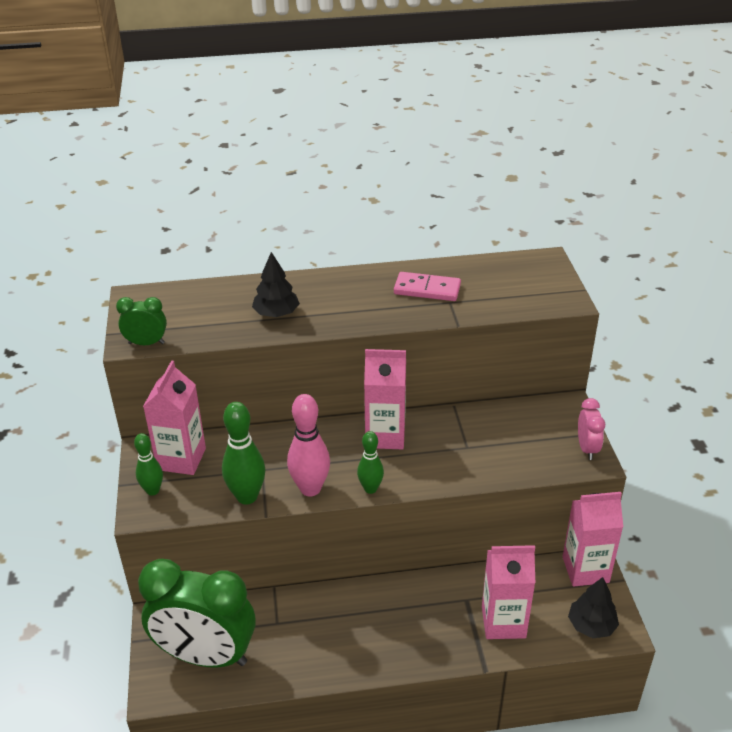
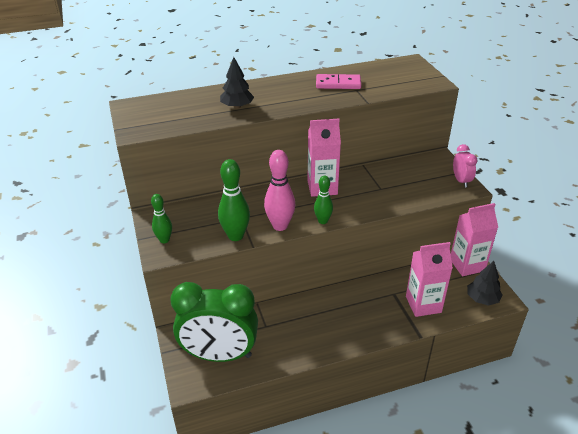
camera: 10 degrees left, 0 degrees up
(146, 343) = (147, 132): green clock -> none
(181, 459) = (180, 217): pink carton -> none

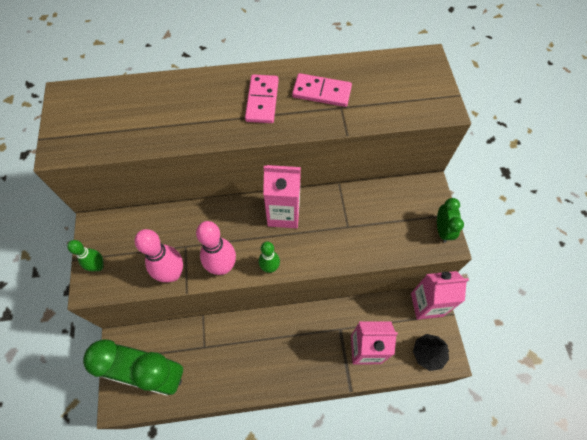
camera: 10 degrees right, 25 degrees up
(235, 236) = (172, 274): green bowling pin -> pink bowling pin
(237, 106) = (188, 118): black tree -> none
(293, 92) = (262, 100): none -> pink domino
(461, 181) = (442, 230): pink clock -> green clock

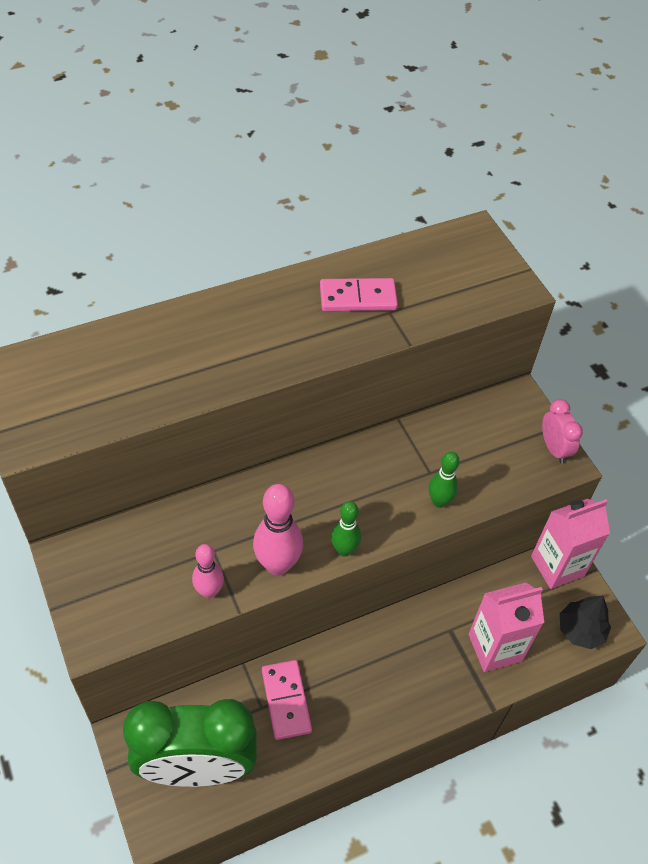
camera: 20 degrees left, 10 degrees down
(98, 266) = (95, 608): green bowling pin -> green bowling pin (439, 501)
(172, 274) = (209, 591): pink bowling pin -> pink bowling pin, size x0.62
(262, 100) = (284, 323): pink domino -> pink domino (286, 700)
(283, 214) = (337, 475): pink carton -> none
(442, 230) = (554, 448): green clock -> pink clock

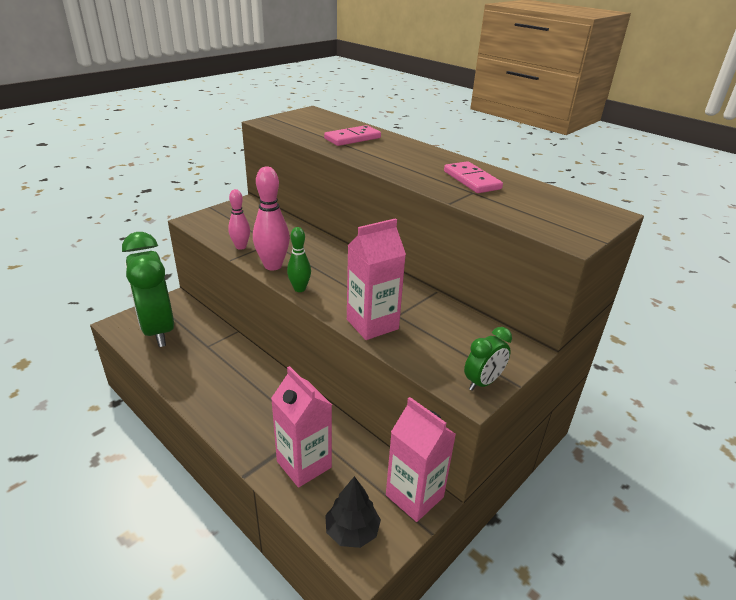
camera: 70 degrees right, 20 degrees down
(286, 700) = (215, 355): pink domino -> pink domino (352, 138)
(439, 501) = (372, 324): green bowling pin -> pink carton
(554, 448) = (483, 382): pink clock -> green clock

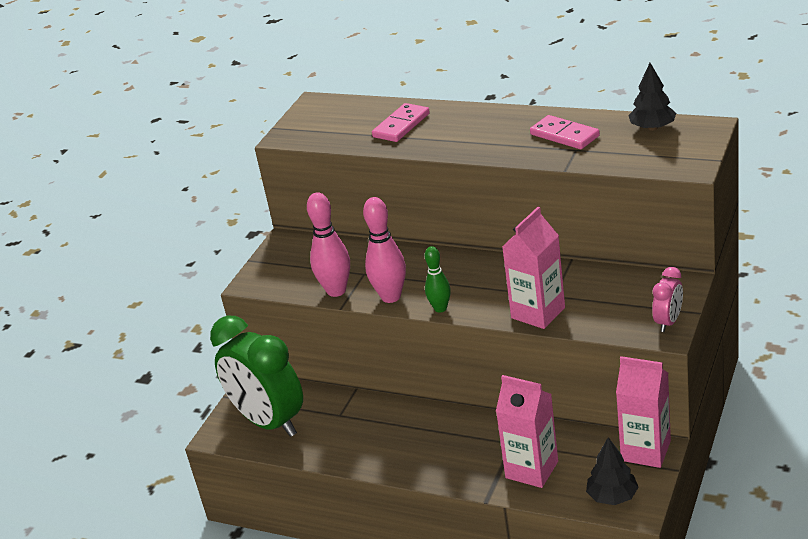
camera: 15 degrees left, 0 degrees up
(241, 247) = (336, 291): pink bowling pin -> pink bowling pin, size x1.60
(483, 382) = (668, 322): green clock -> pink clock
(554, 198) = (652, 128): none -> black tree

